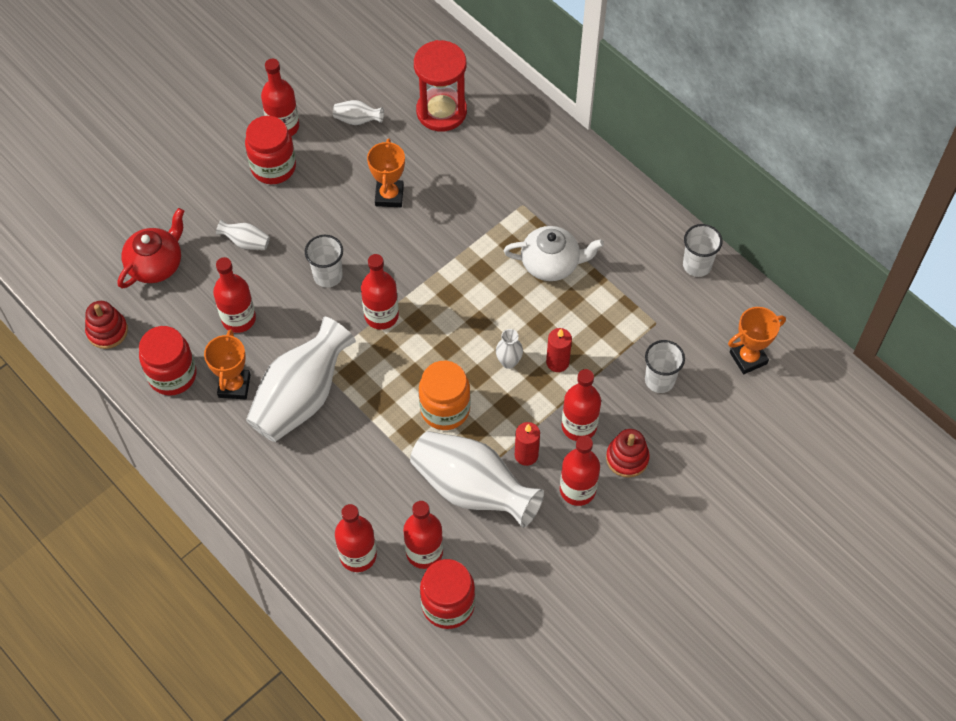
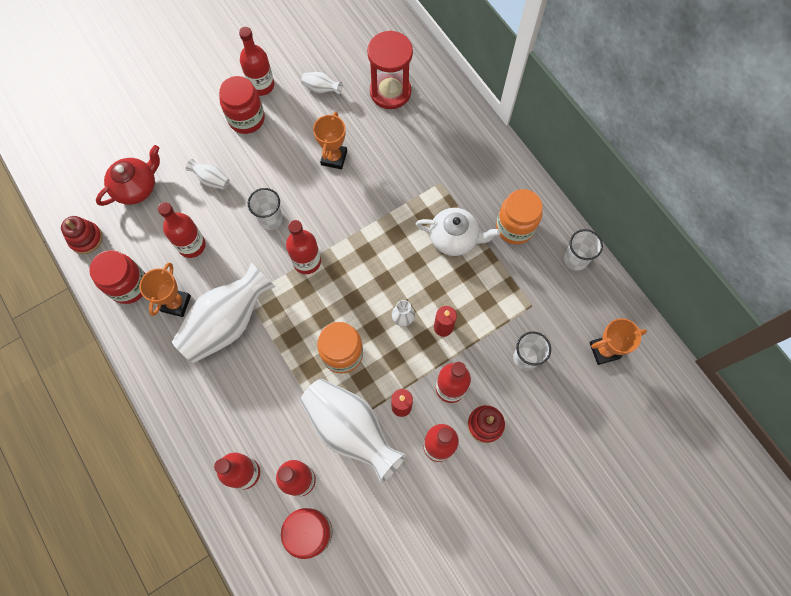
camera: 10 degrees right, 10 degrees up
(619, 241) = (515, 227): none -> orange jar

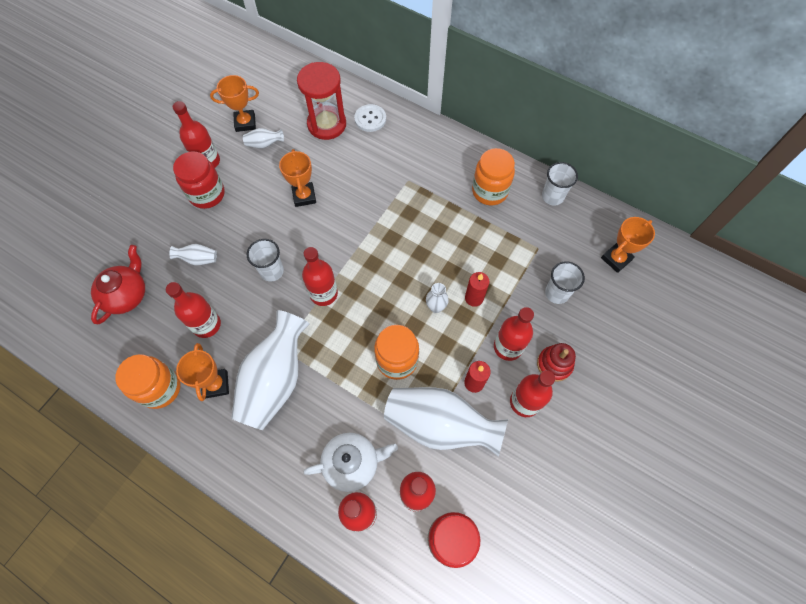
camera: 25 degrees left, 5 degrees down
(86, 238) = (95, 363): red stacking toy -> none
(129, 286) = (160, 388): red jar -> orange jar
(314, 59) = (245, 123): none -> orange trophy
(435, 103) = (370, 119): none -> white button
(454, 238) = (444, 220): white teapot -> white teapot (352, 463)

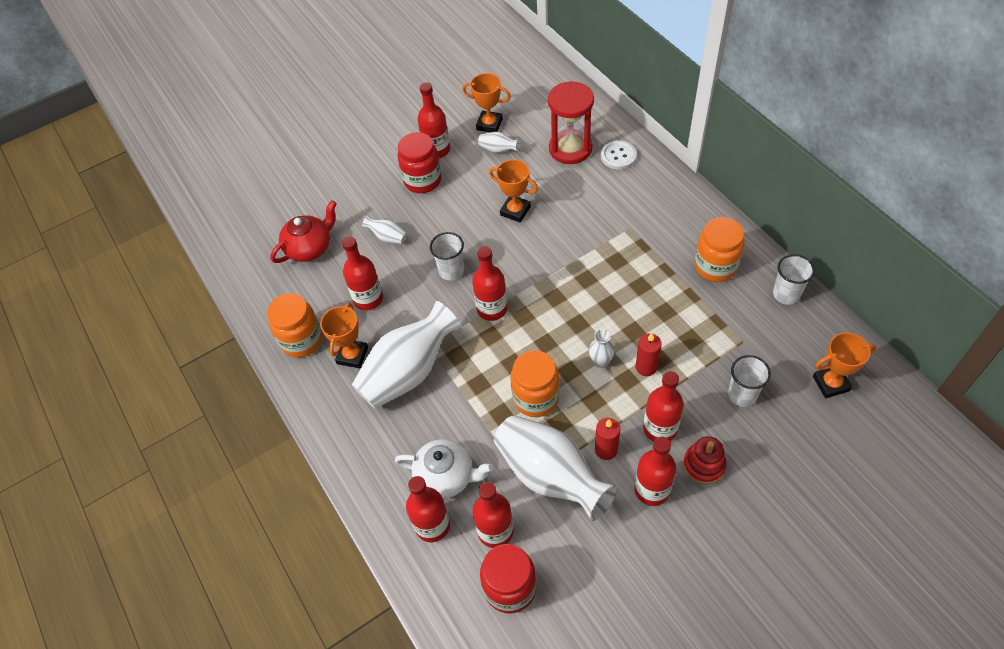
camera: 30 degrees right, 10 degrees down
(304, 196) = (515, 211): orange trophy -> orange trophy turned 75 degrees counterclockwise

